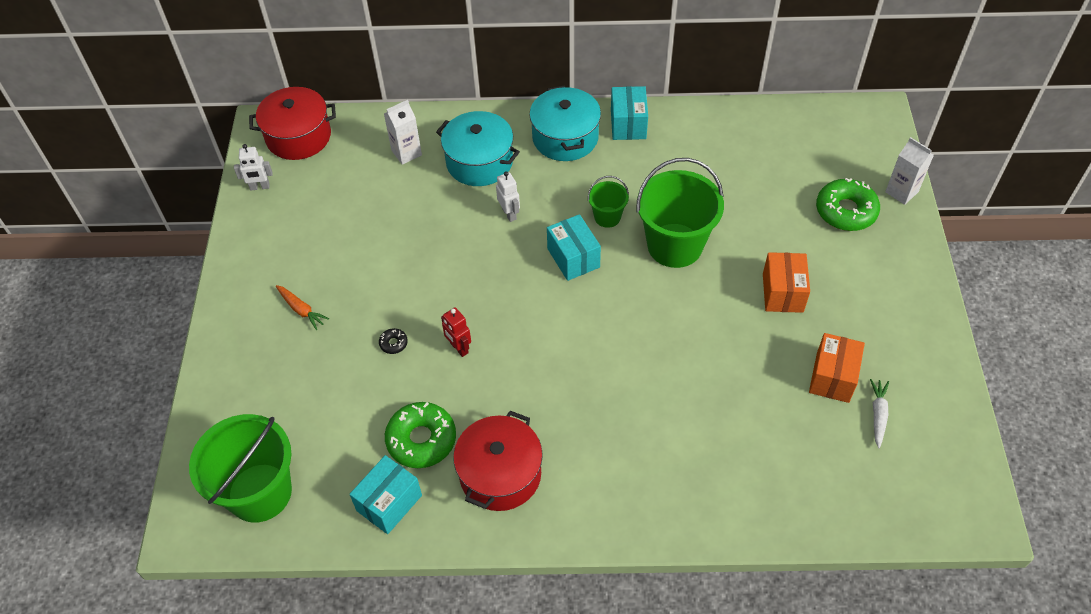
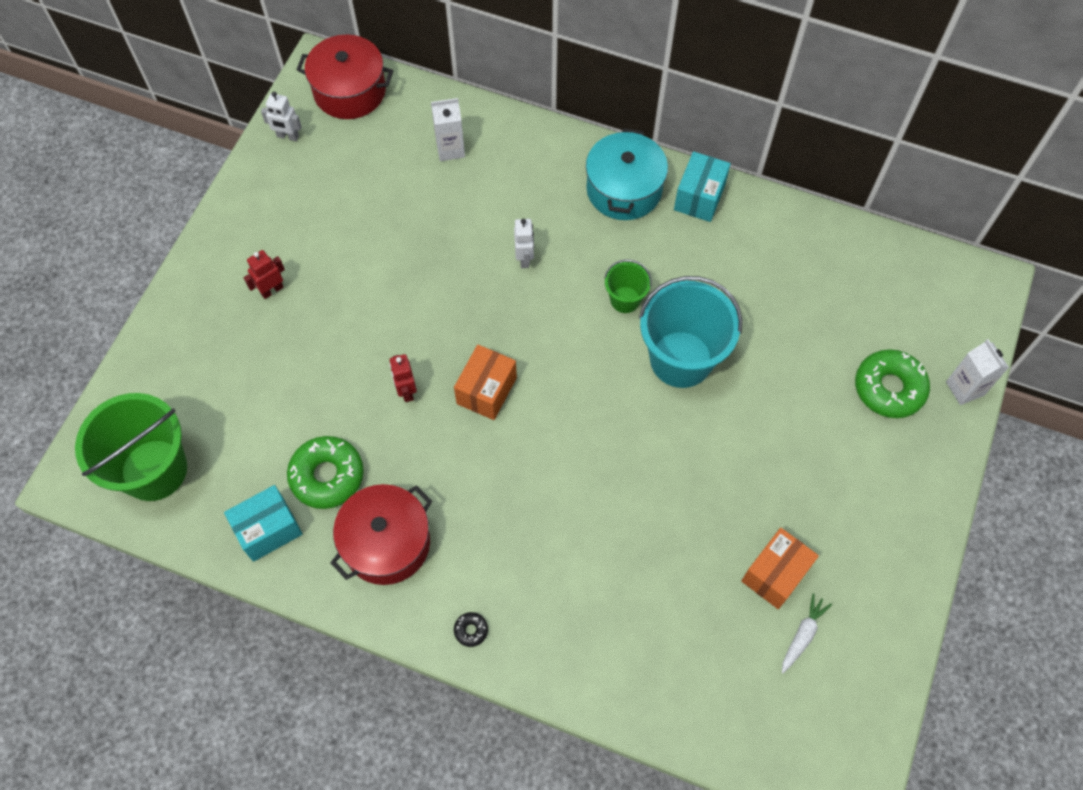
camera: 20 degrees right, 10 degrees up
(301, 310) = (272, 290): orange carrot -> red robot
(393, 343) = (345, 361): black donut -> black donut (471, 630)
(479, 162) = (520, 186): turquoise pot -> none
(573, 258) = (567, 334): turquoise box -> none
(674, 245) = (681, 359): green bucket -> turquoise bucket
(783, 293) = (770, 457): orange box -> orange box (486, 391)

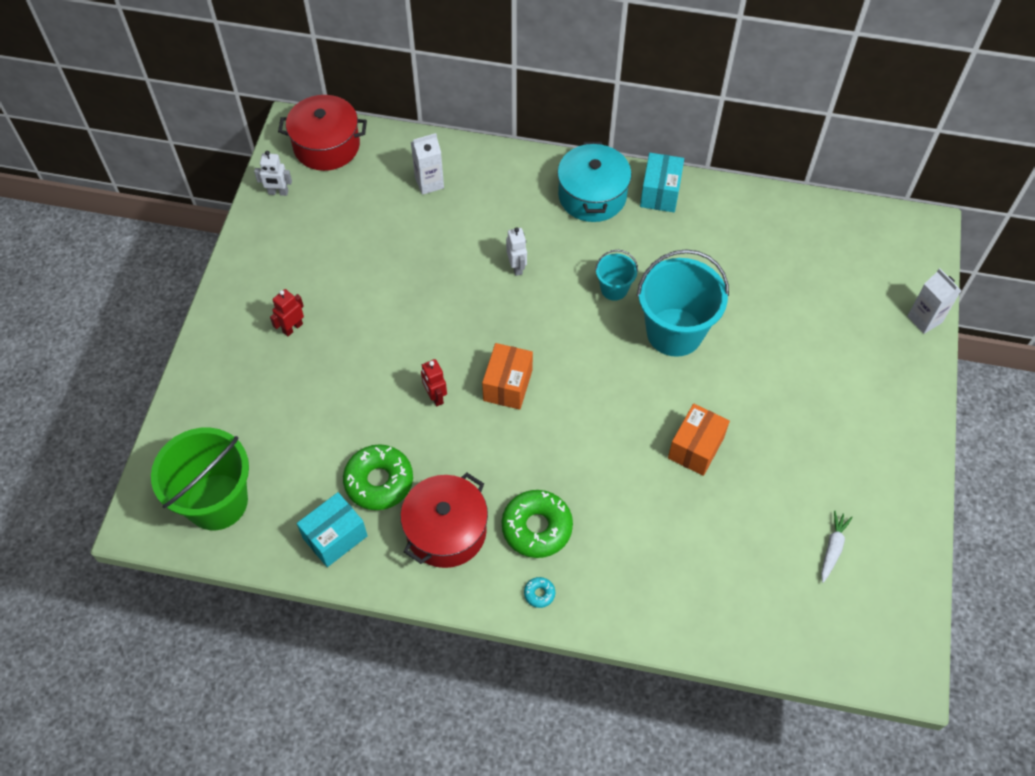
camera: 10 degrees left, 5 degrees down
(471, 630) = (539, 594): black donut -> turquoise donut
(625, 300) = (614, 289): green bucket -> turquoise bucket
(775, 574) = (797, 501): orange box -> orange box (695, 448)
(889, 388) = (860, 329): green donut -> green donut (537, 527)

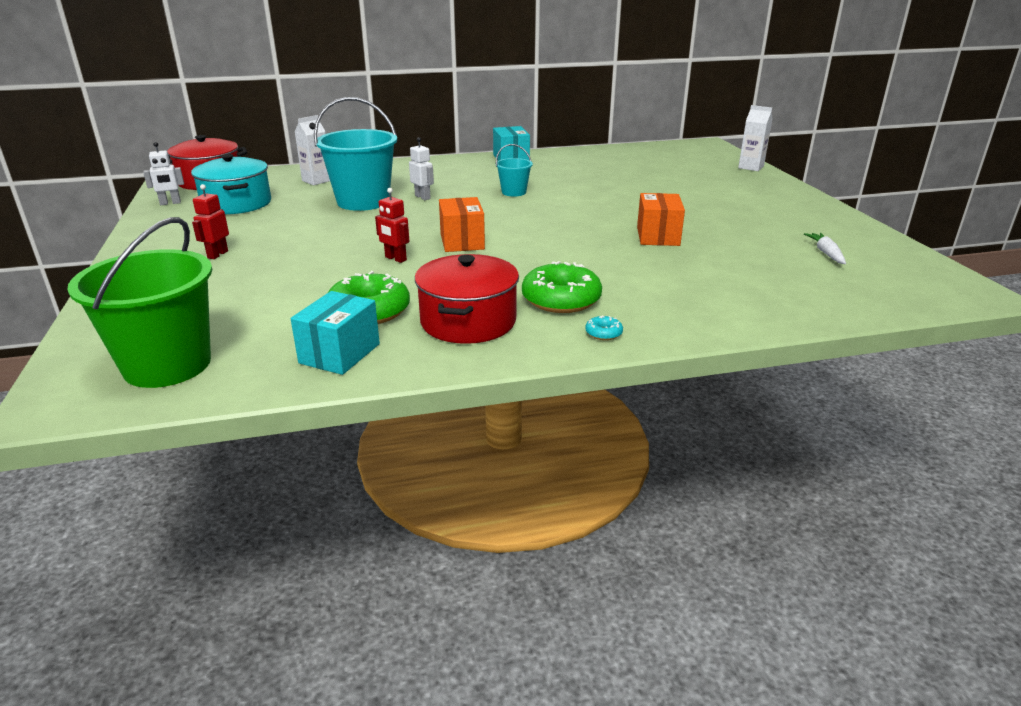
camera: 25 degrees left, 30 degrees down
(592, 196) = (459, 166): turquoise pot -> turquoise pot (236, 203)
(674, 332) = (581, 199): turquoise bucket -> turquoise bucket (363, 201)

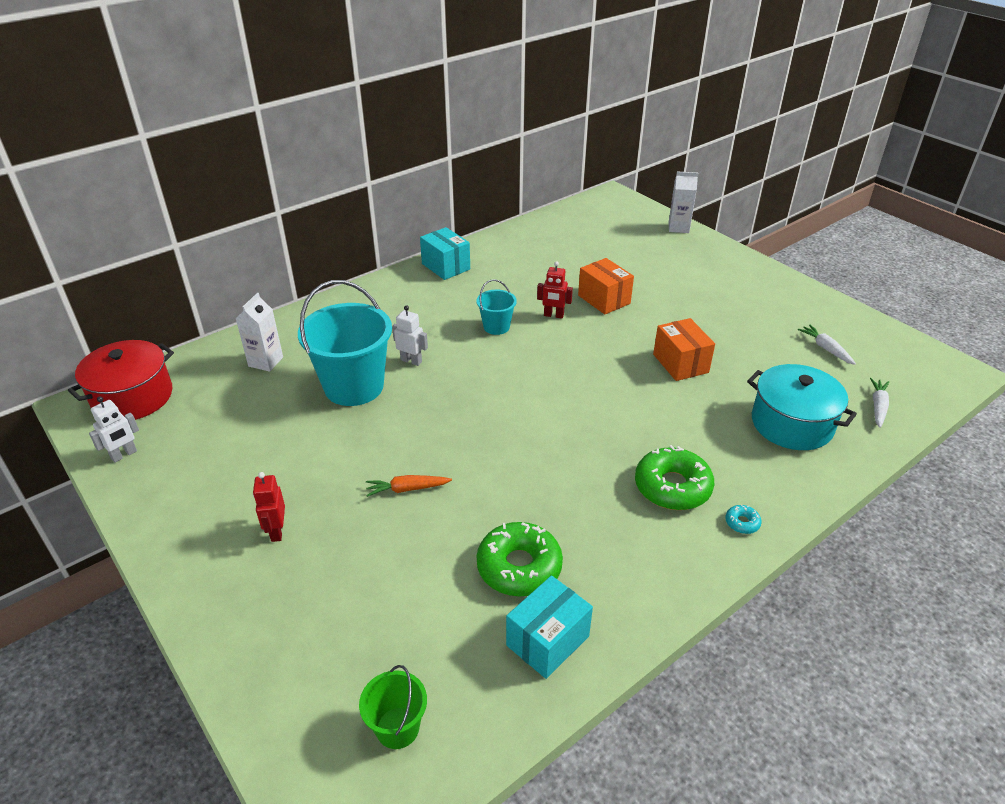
camera: 25 degrees left, 10 degrees up
(167, 365) = (397, 728): green bucket -> green bucket, size x0.49
(236, 203) = (210, 432): turquoise pot -> turquoise pot (792, 424)
(335, 255) = (407, 489): none -> orange carrot
(340, 353) = (547, 641): turquoise box -> turquoise box turned 45 degrees clockwise
(395, 259) = (473, 476): red robot -> red robot (553, 315)
(462, 241) = (514, 426): orange box -> orange box (604, 299)
(468, 321) = (620, 549): red pot -> none
(845, 297) = (878, 406): none -> white carrot

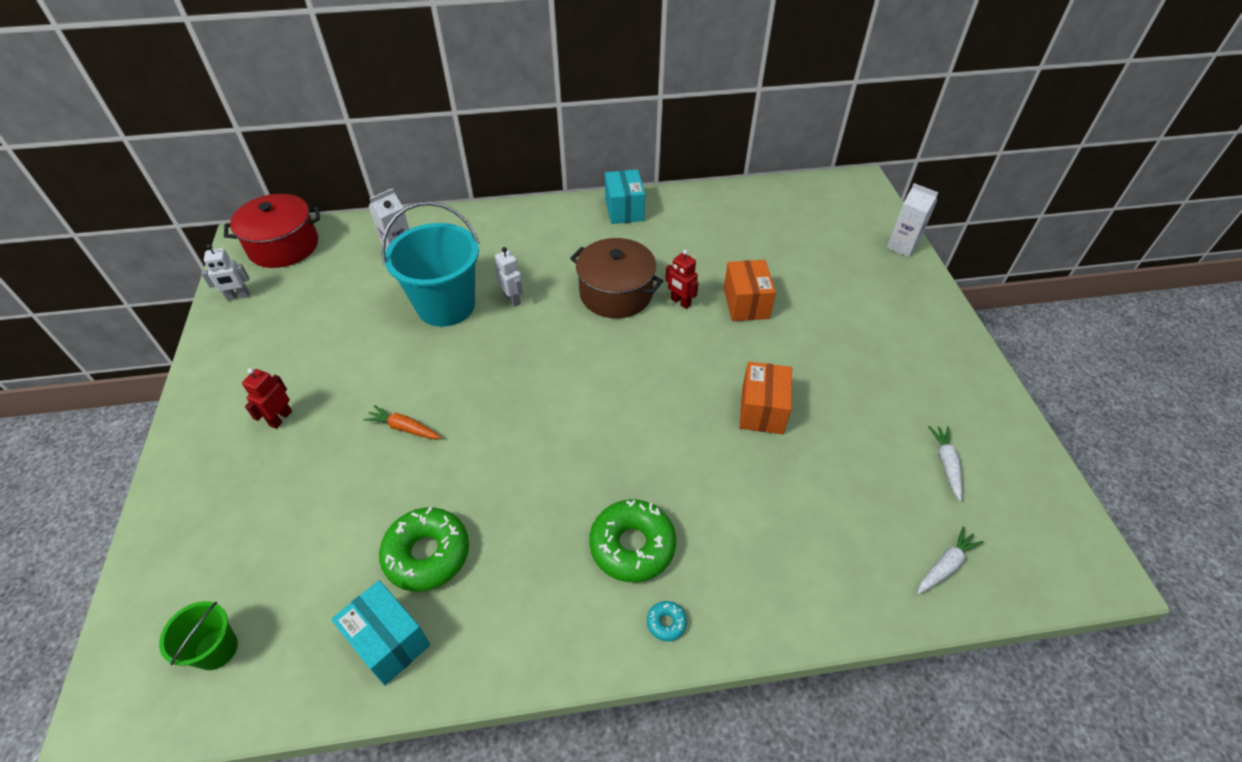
camera: 30 degrees right, 10 degrees up
(496, 327) = (616, 293): turquoise bucket -> brown pot
(547, 641) = (388, 641): turquoise box -> turquoise box turned 60 degrees clockwise
(792, 424) = (822, 537): turquoise pot -> none

